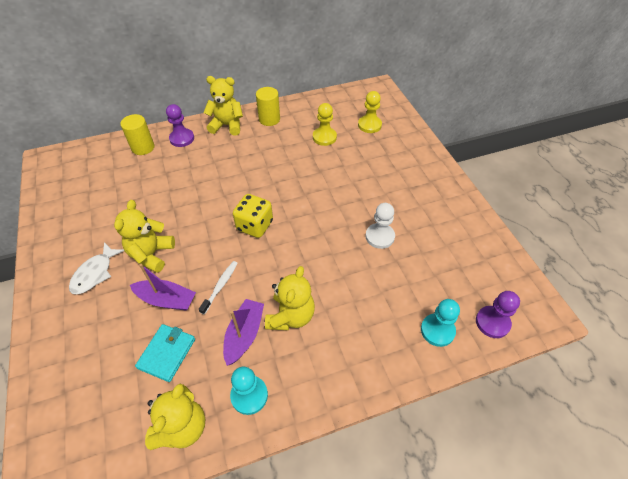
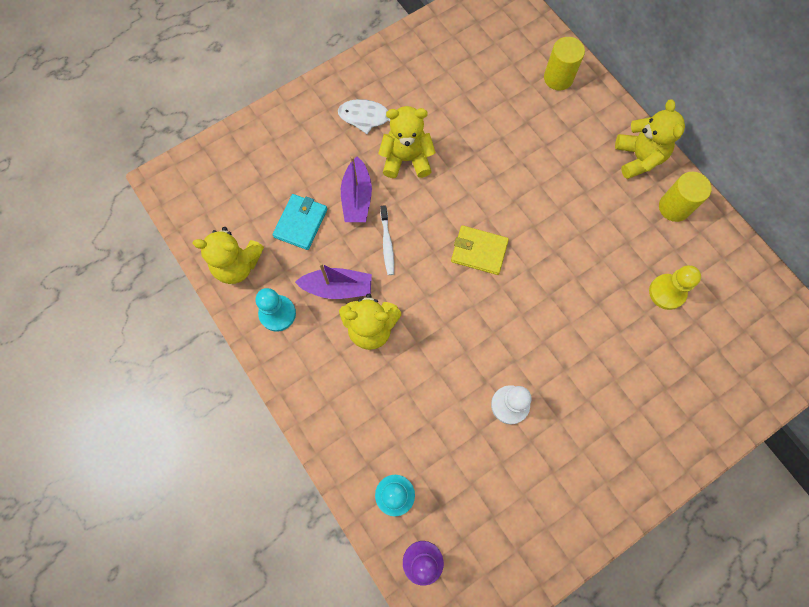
camera: 75 degrees right, 20 degrees up
(167, 353) = (301, 223): turquoise wallet -> turquoise wallet turned 75 degrees counterclockwise
(182, 138) = (591, 114): purple pawn -> none
(220, 286) = (387, 244): white toothbrush -> white toothbrush turned 75 degrees clockwise
(255, 225) = (479, 251): yellow dice -> yellow wallet
(369, 125) = (721, 351): yellow pawn -> none

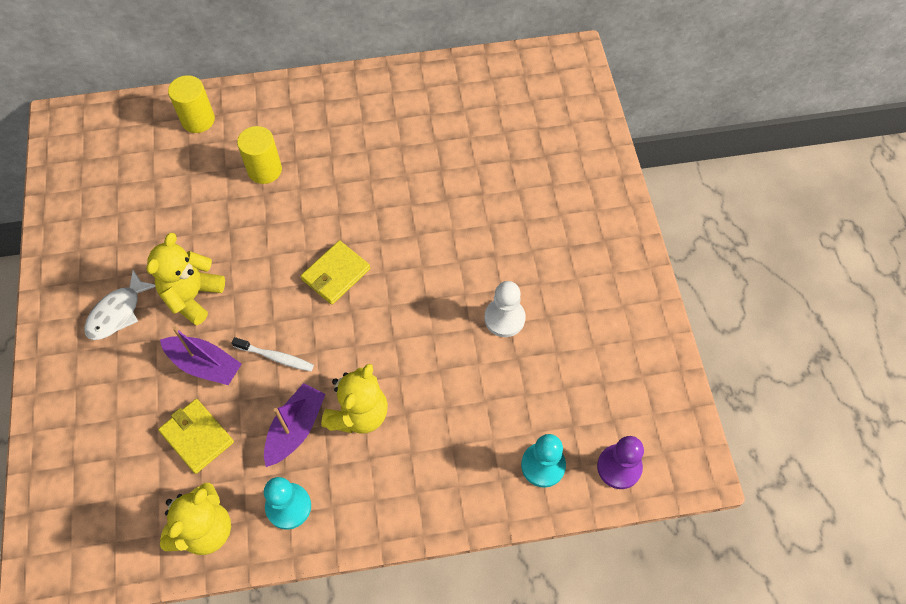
camera: 65 degrees left, 10 degrees down
(301, 223) = (197, 437): turquoise wallet -> yellow wallet
(638, 158) = (325, 97): yellow teddy bear -> none
(667, 292) = (466, 139): yellow pawn -> none
(674, 207) = (390, 94): yellow cylinder -> yellow cylinder (264, 170)

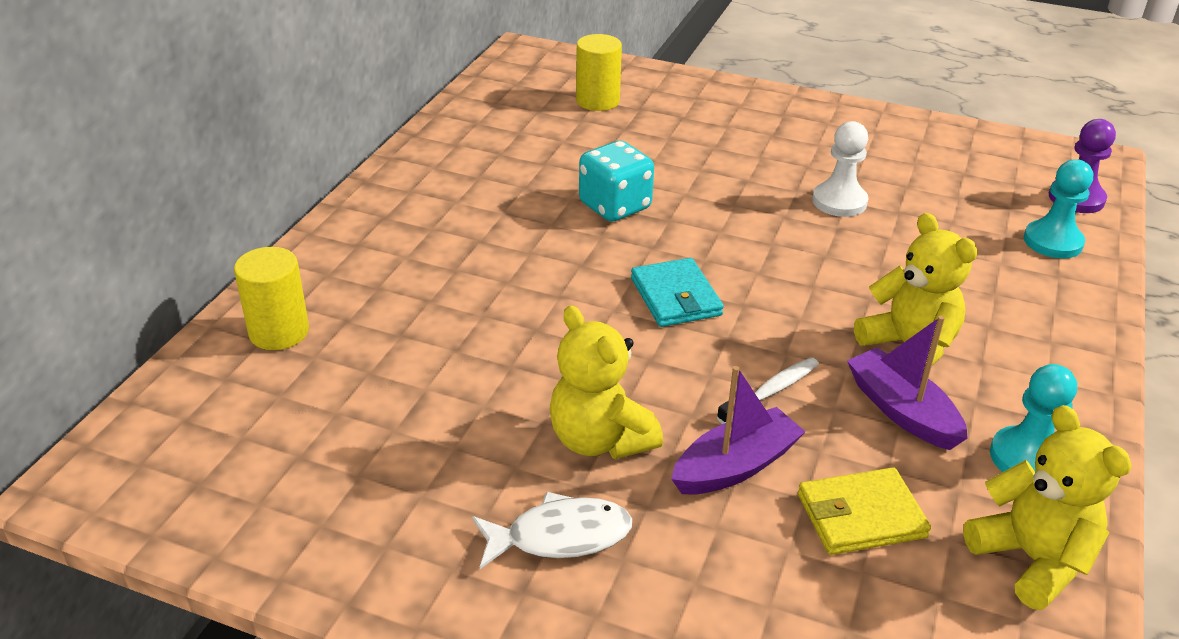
camera: 60 degrees left, 25 degrees down
(118, 313) = (560, 536): white fish -> white fish turned 75 degrees counterclockwise
(264, 170) = (442, 300): yellow cylinder -> yellow cylinder (597, 101)
(336, 274) = (675, 297): yellow wallet -> turquoise wallet
(411, 200) = (615, 206): none -> turquoise dice

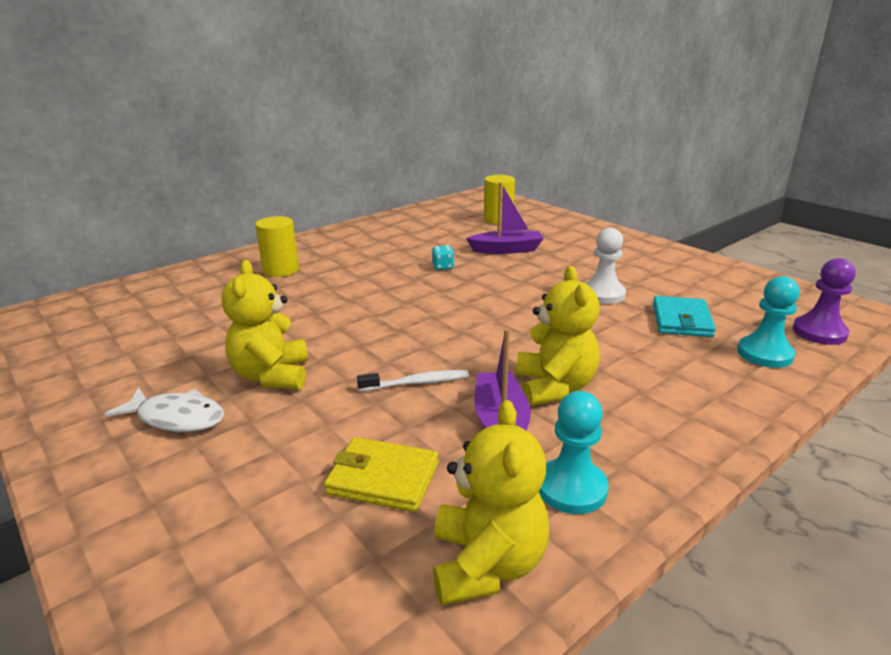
camera: 30 degrees right, 10 degrees down
(279, 332) = (185, 281): yellow cylinder -> yellow cylinder (281, 270)
(615, 206) = (443, 267): turquoise dice -> turquoise dice, size x0.49
(675, 297) = (421, 317): turquoise wallet -> turquoise wallet (681, 320)
(735, 466) = (335, 417): purple boat -> purple boat (506, 250)

